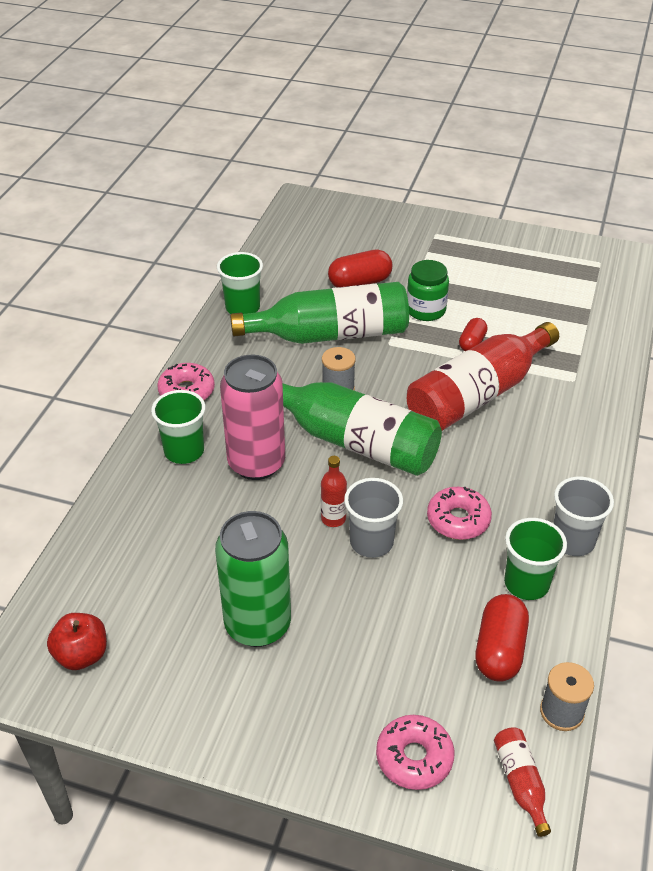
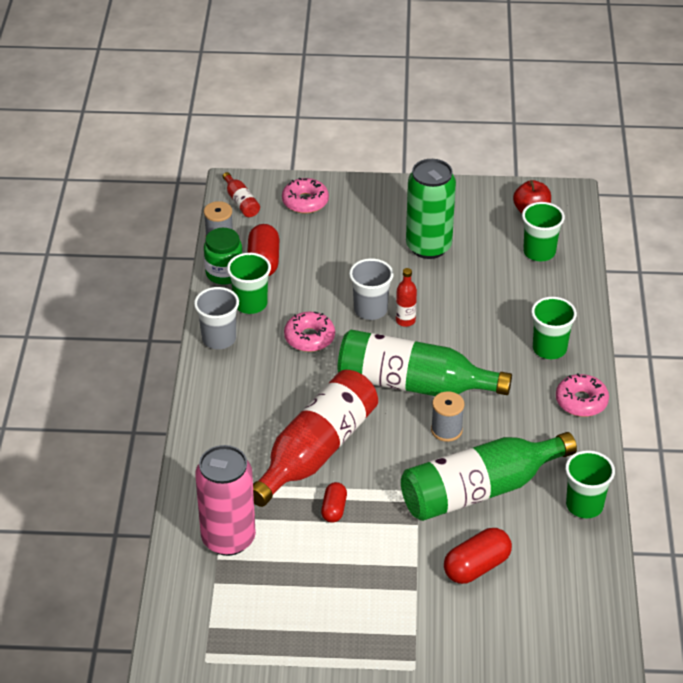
camera: 165 degrees right, 0 degrees up
(114, 582) = (539, 252): none -> green cup
(256, 463) = (485, 350): pink can -> pink can (228, 538)
(426, 310) = (392, 542): green jar -> green jar (224, 273)

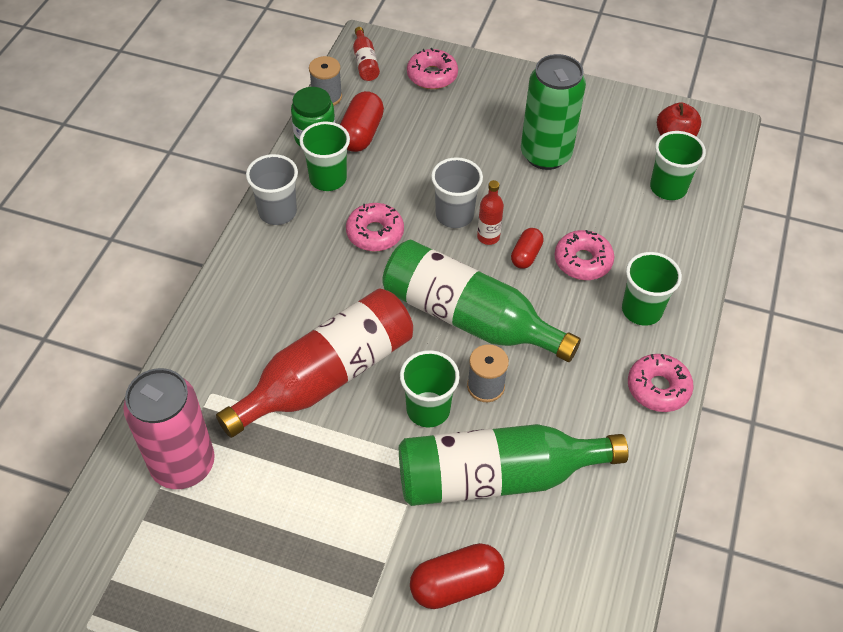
camera: 15 degrees right, 10 degrees up
(334, 509) = (317, 457): red capsule -> red capsule (526, 255)
(489, 322) = (582, 261): none -> pink donut
(584, 505) = (617, 532): green cup -> green cup (428, 409)

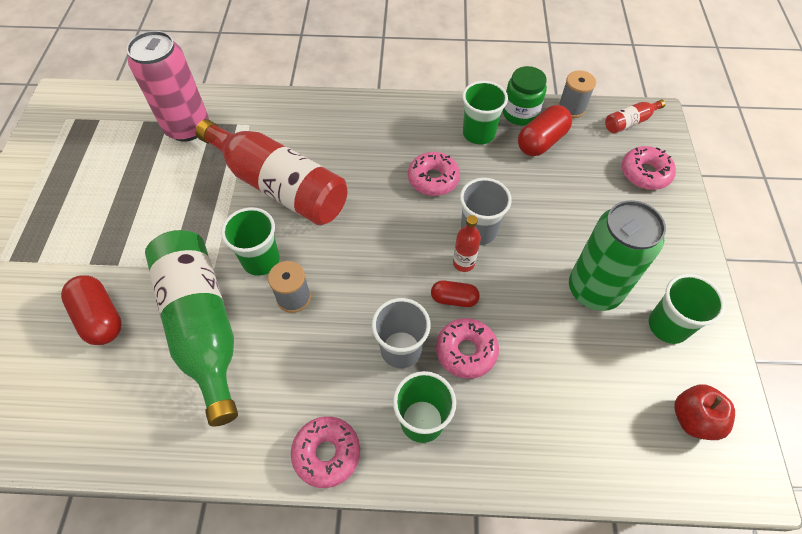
camera: 75 degrees right, 5 degrees up
(277, 212) = (429, 113): grey cup -> grey cup (401, 349)
(361, 134) = (541, 141): red capsule -> red capsule turned 45 degrees counterclockwise
(468, 318) = (364, 268): green bottle -> none
(668, 188) = (609, 423): green cup -> green cup (668, 326)

